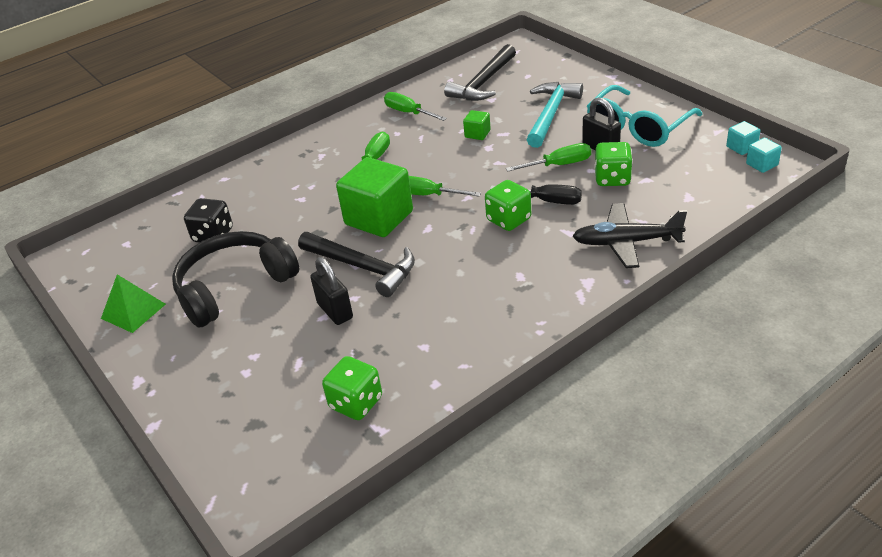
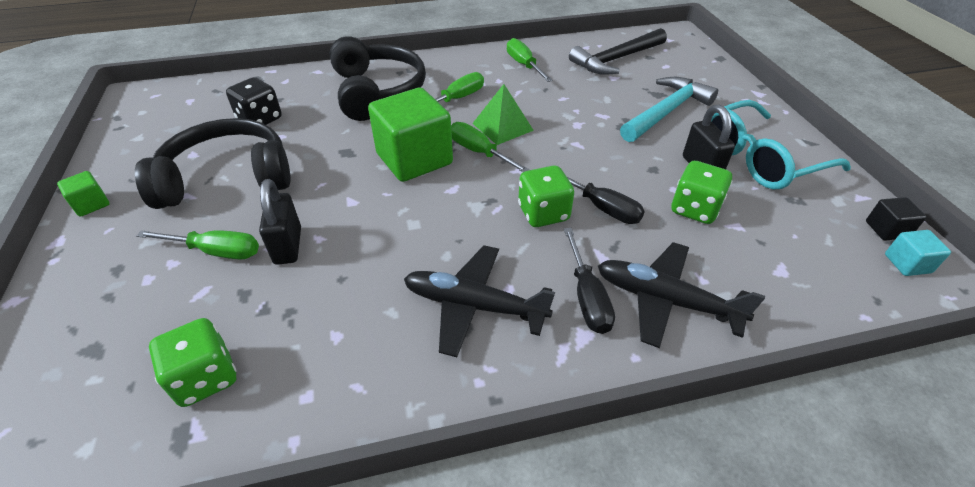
camera: 20 degrees right, 5 degrees up
(133, 311) = (128, 166): green pyramid -> green pyramid (502, 127)
(298, 177) = (377, 91): none -> black headphones
(362, 267) = (355, 206): black hammer -> none
(477, 134) = (575, 107): green cube -> green cube (91, 204)
(504, 293) = (474, 306): none -> black plane
(559, 165) = (642, 170): green screwdriver -> green screwdriver (217, 251)
(575, 260) = (587, 297): none -> black screwdriver
(741, 147) = (886, 229): turquoise cube -> black cube

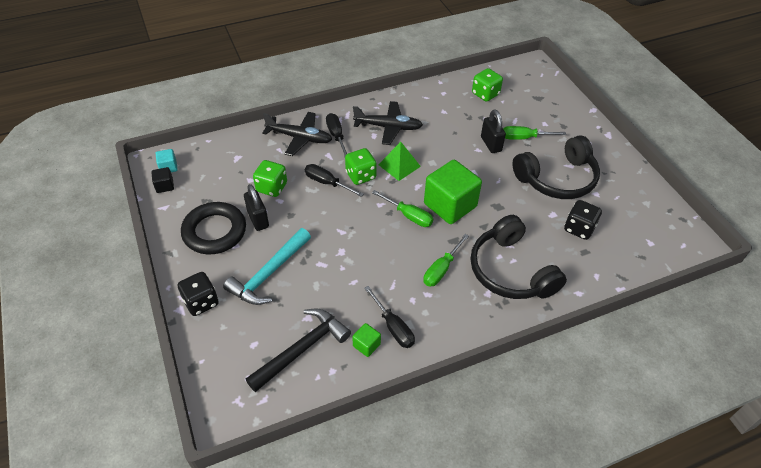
camera: 170 degrees right, 5 degrees up
(91, 204) = (616, 154): green cube -> green cube (366, 345)
(502, 127) = (397, 242): green pyramid -> green pyramid (399, 165)
(523, 65) = (393, 327): green screwdriver -> black screwdriver
(737, 96) = (201, 302): none -> black dice
(759, 159) = (214, 231): turquoise glasses -> black ring

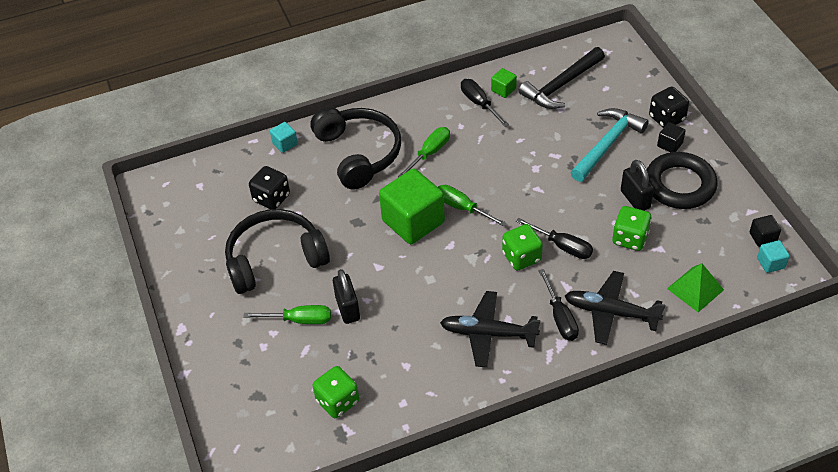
camera: 175 degrees left, 0 degrees up
(209, 272) = (669, 144): none -> black cube
(399, 165) = (472, 273): green pyramid -> green pyramid (695, 289)
(586, 283) = (285, 144): none -> turquoise cube

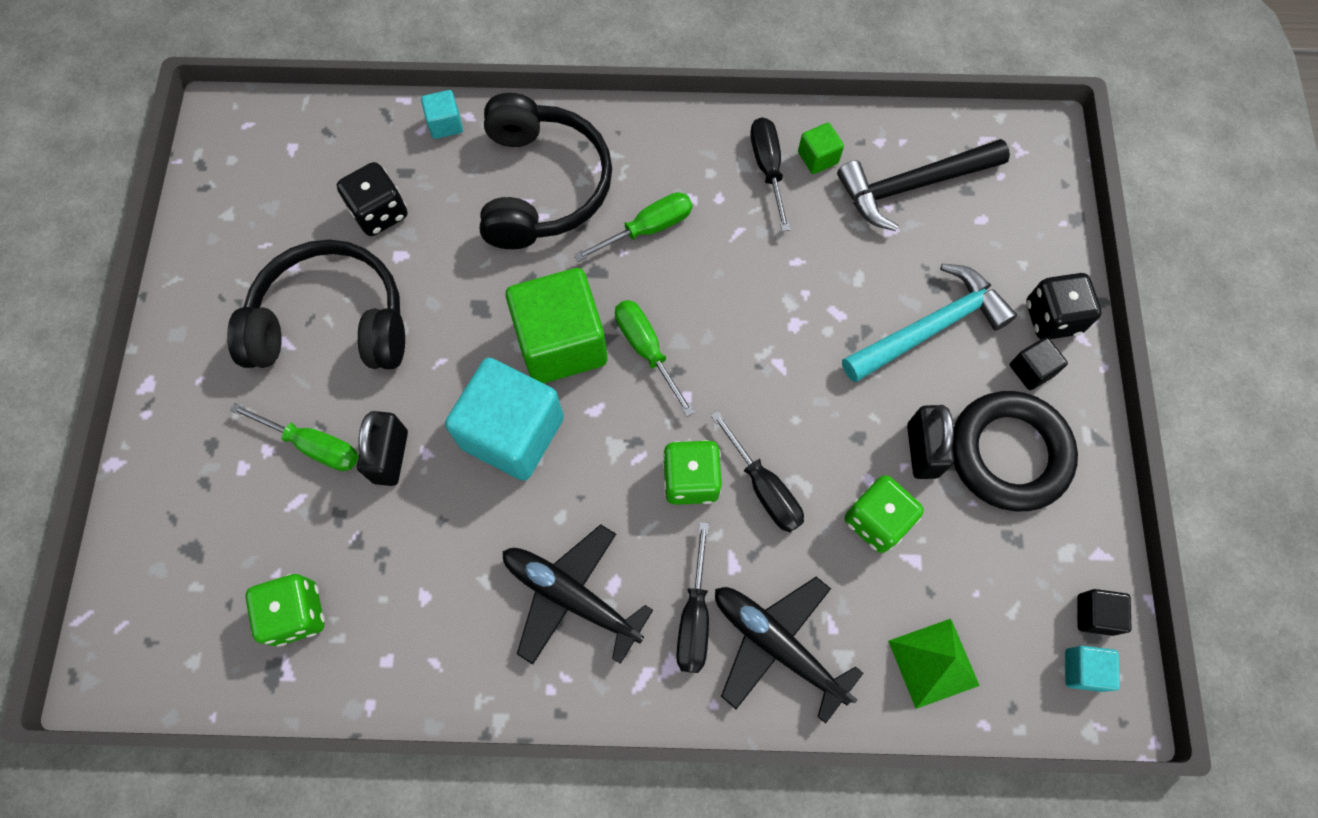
camera: 20 degrees right, 20 degrees up
(410, 272) = (512, 432): none -> turquoise cube

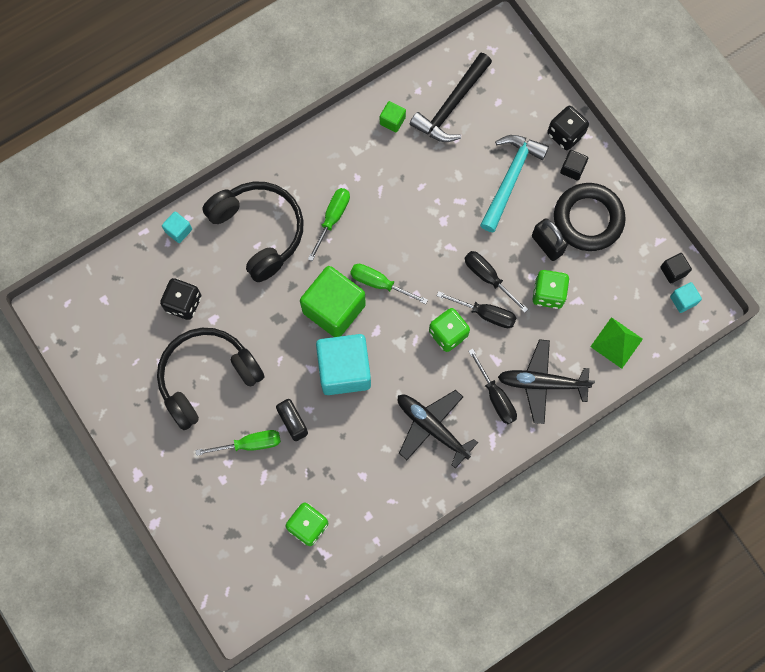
camera: 35 degrees left, 5 degrees up
(571, 596) = (432, 427): black plane -> black plane turned 45 degrees clockwise
(767, 168) = (370, 143): black screwdriver -> black screwdriver (487, 277)

